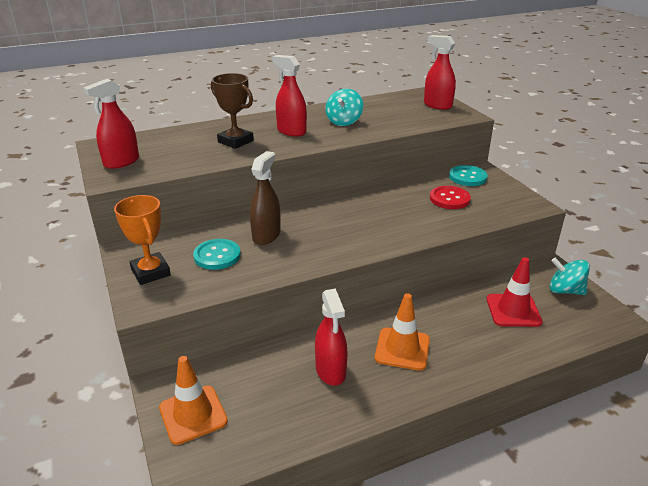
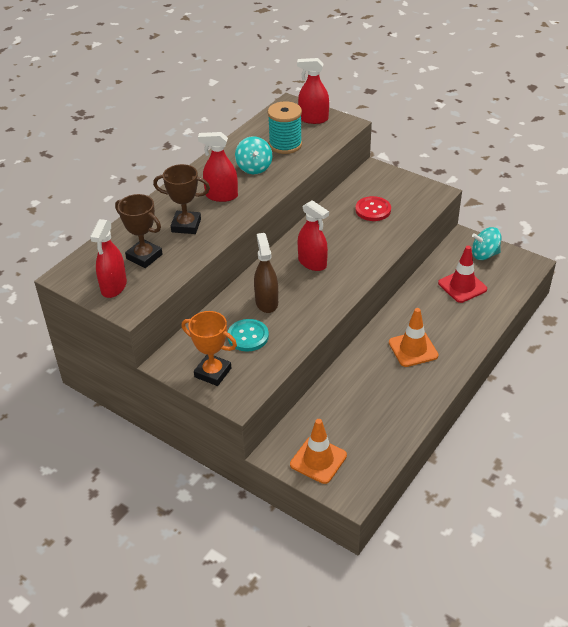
camera: 30 degrees left, 10 degrees up
(174, 151) = (144, 256): none -> brown trophy
(330, 371) = (380, 387): red spray bottle -> red spray bottle (312, 263)
(391, 115) = (285, 145): none -> turquoise spool
(467, 177) = (369, 181): turquoise button -> none

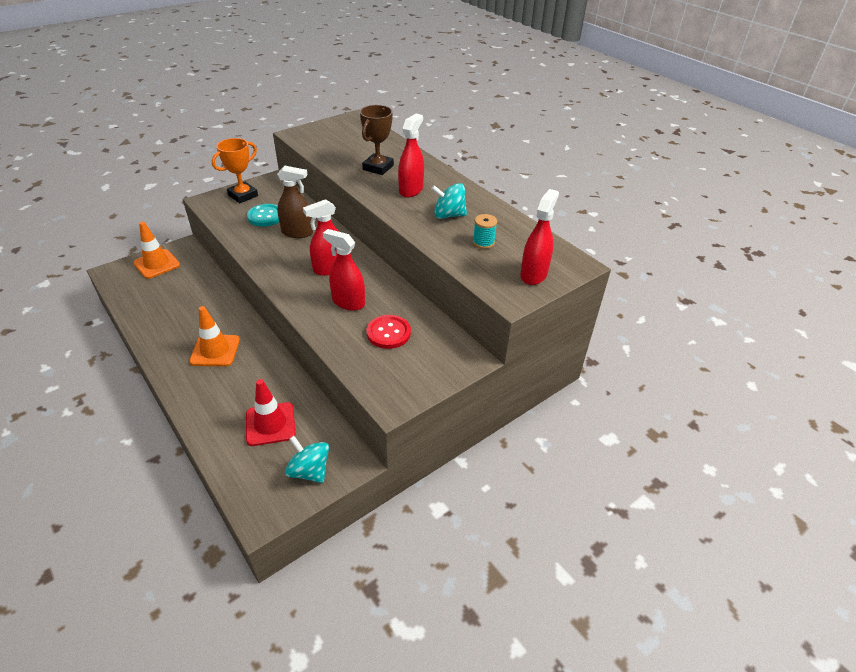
camera: 105 degrees right, 0 degrees up
(114, 287) = (325, 132): red spray bottle -> red spray bottle (348, 302)
(144, 256) = (351, 146): brown trophy -> none
(285, 145) = (483, 242): turquoise spool -> turquoise spool, size x0.55
(484, 254) = (309, 471): turquoise spinning top -> turquoise spinning top turned 60 degrees counterclockwise

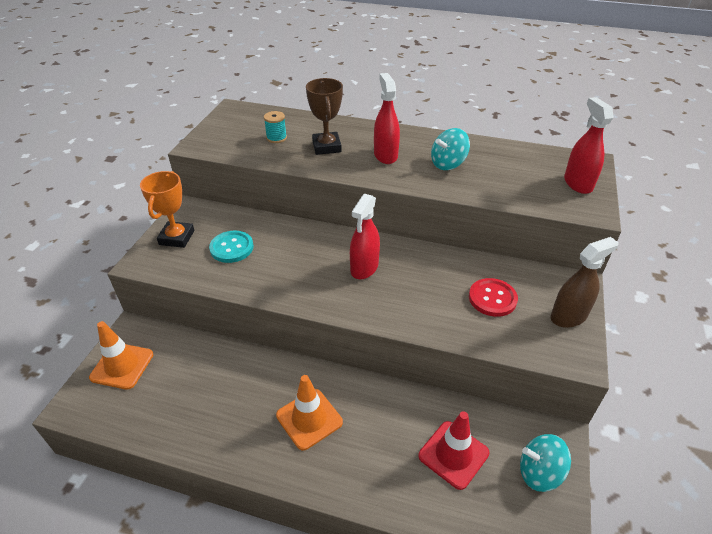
camera: 35 degrees left, 0 degrees up
(297, 232) = (286, 248): brown spray bottle -> brown spray bottle (568, 316)
(348, 302) = (423, 290): red spray bottle -> none
(483, 242) = (507, 175): turquoise spool -> turquoise spool (276, 138)

